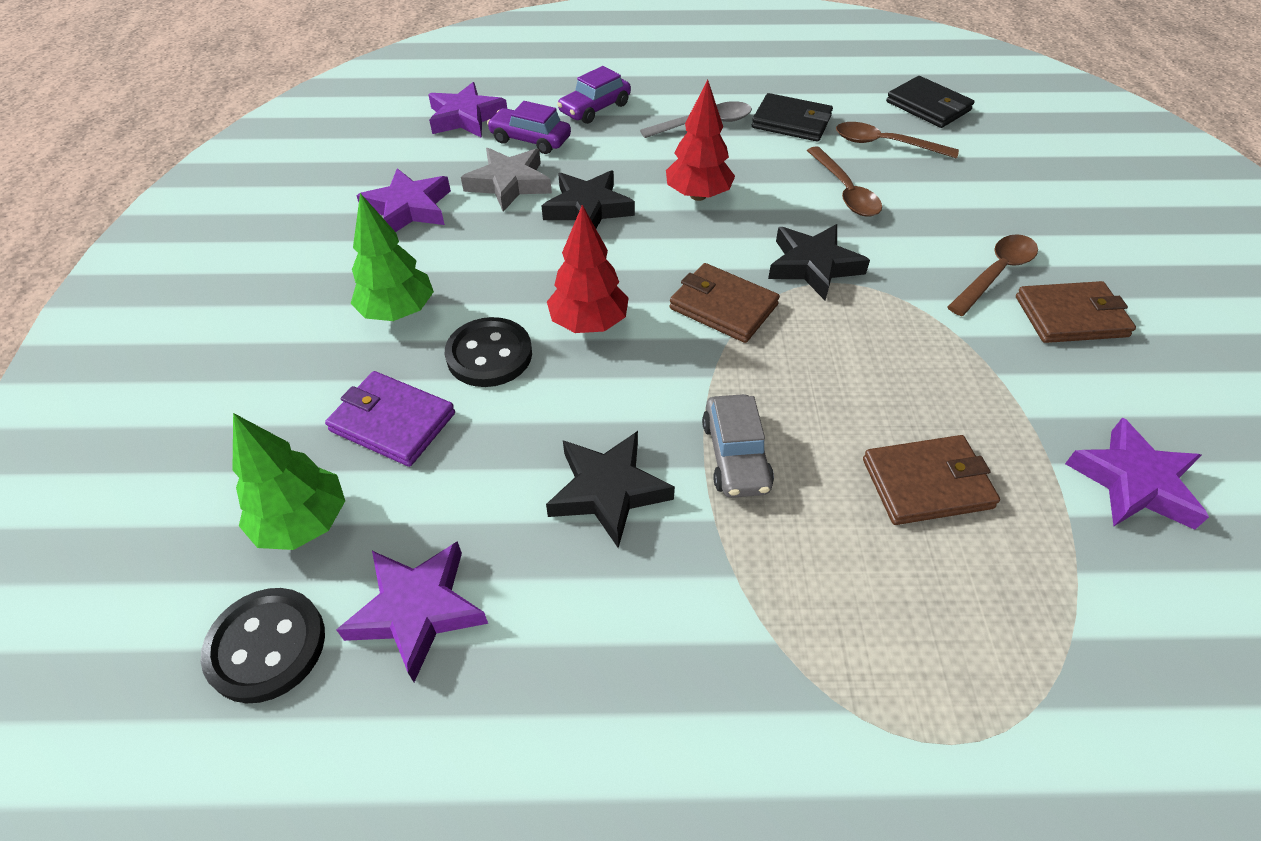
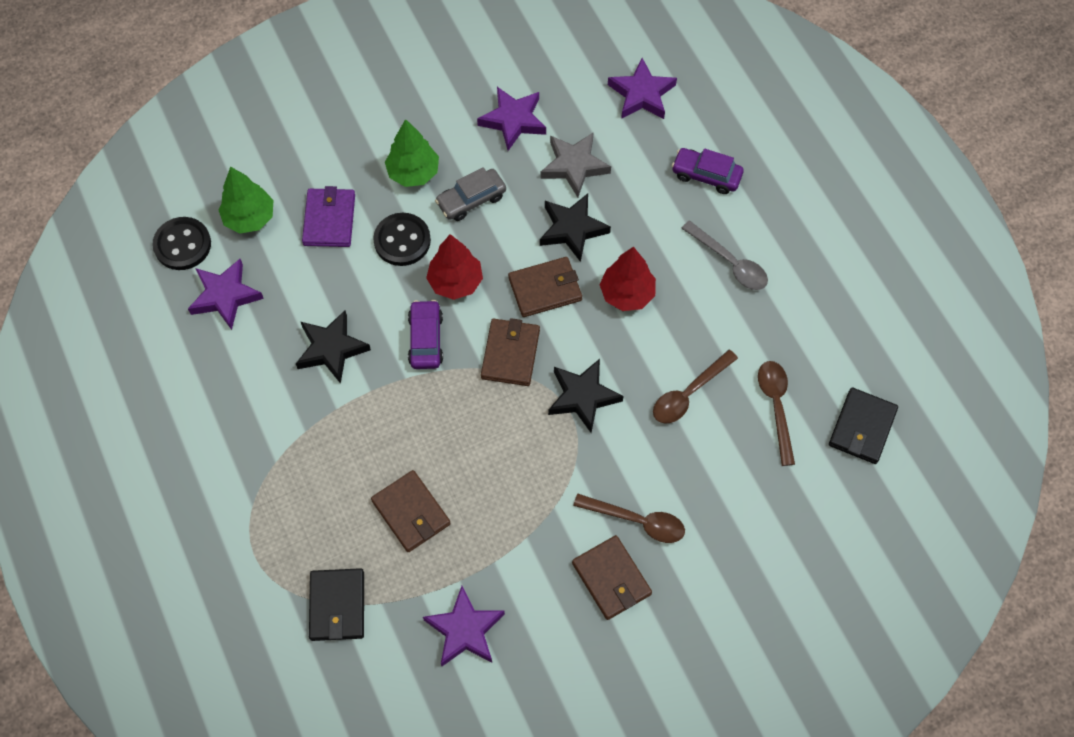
camera: 65 degrees right, 15 degrees up
(530, 140) = (636, 152): purple car -> purple car (426, 339)
(651, 251) = (545, 289): none -> brown wallet
(735, 455) = (385, 404): grey car -> grey car (471, 199)
(791, 122) = (770, 326): black wallet -> black wallet (337, 606)

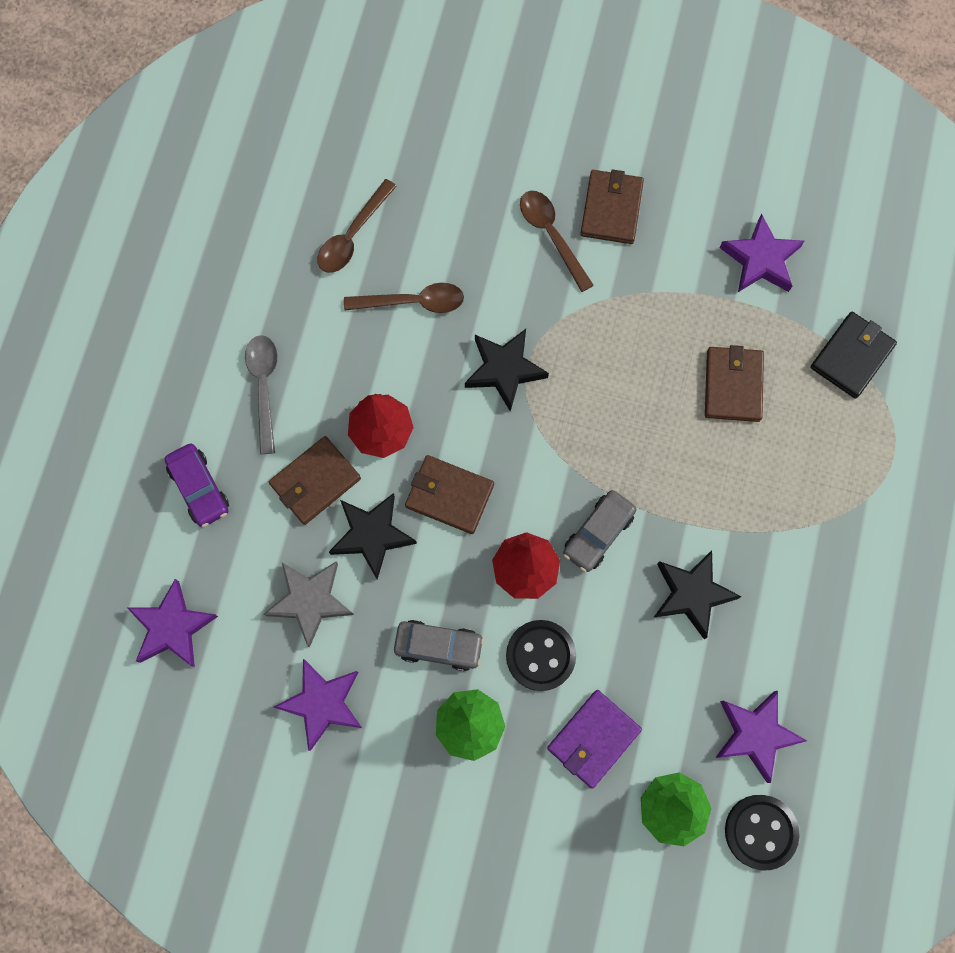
camera: 140 degrees left, 10 degrees up
(426, 339) = (598, 533): purple car -> grey car
(510, 354) = (533, 458): brown wallet -> brown wallet (315, 481)
(862, 427) = (302, 166): black wallet -> none

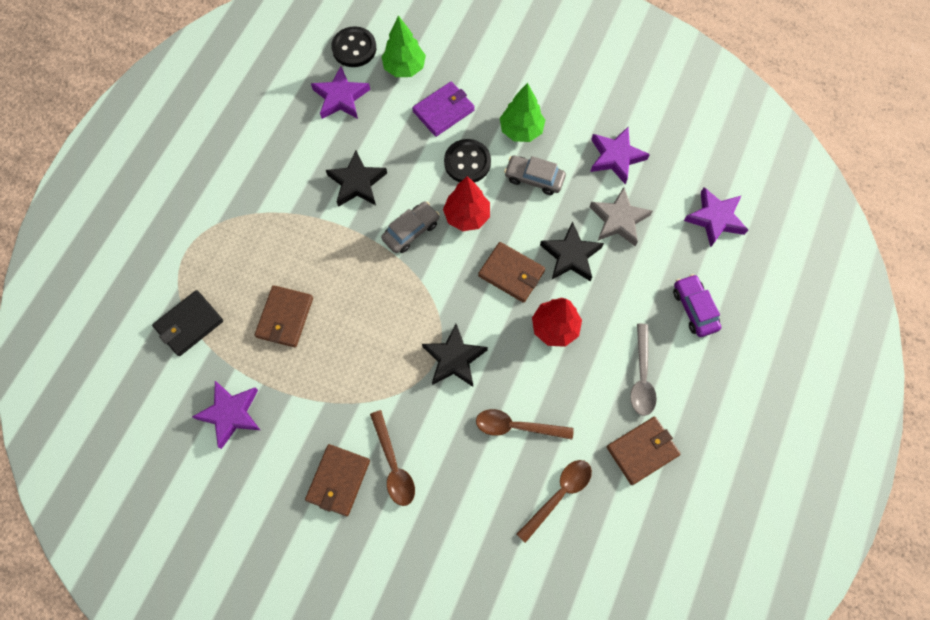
camera: 170 degrees left, 5 degrees down
(315, 481) = (608, 299): brown wallet -> brown wallet (642, 451)

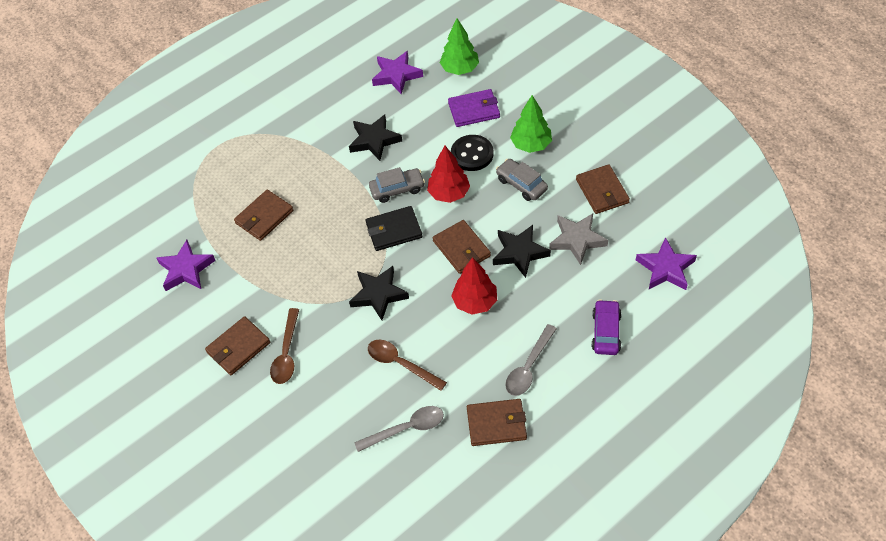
camera: 30 degrees right, 15 degrees down
(189, 324) = (191, 196): black wallet -> black wallet (394, 230)
(354, 48) = (427, 43): black button -> none
(559, 495) = (406, 429): brown spoon -> grey spoon
(615, 157) = (602, 191): purple star -> brown wallet

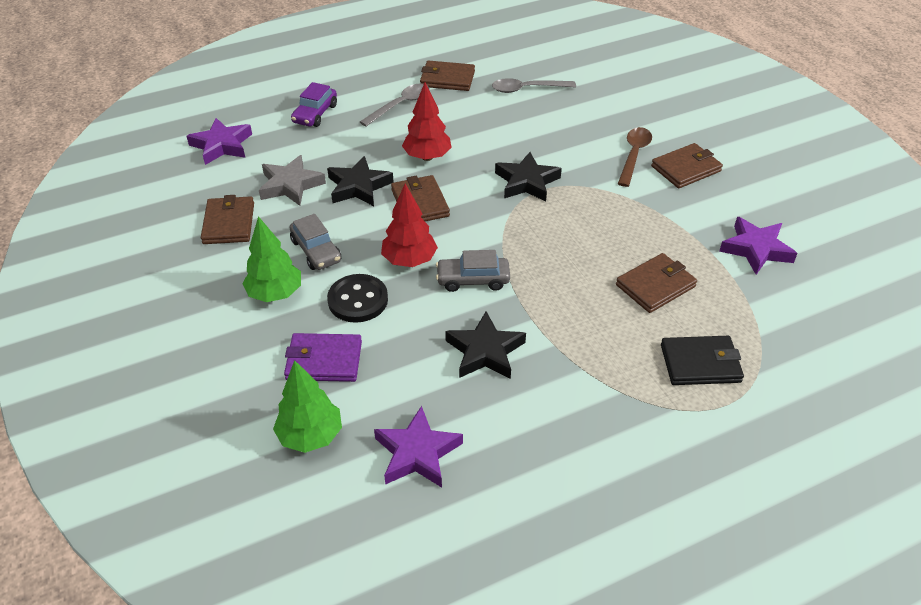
camera: 170 degrees left, 10 degrees down
(394, 230) = (491, 236): black wallet -> black wallet (700, 363)
(401, 364) = (519, 128): brown spoon -> none

